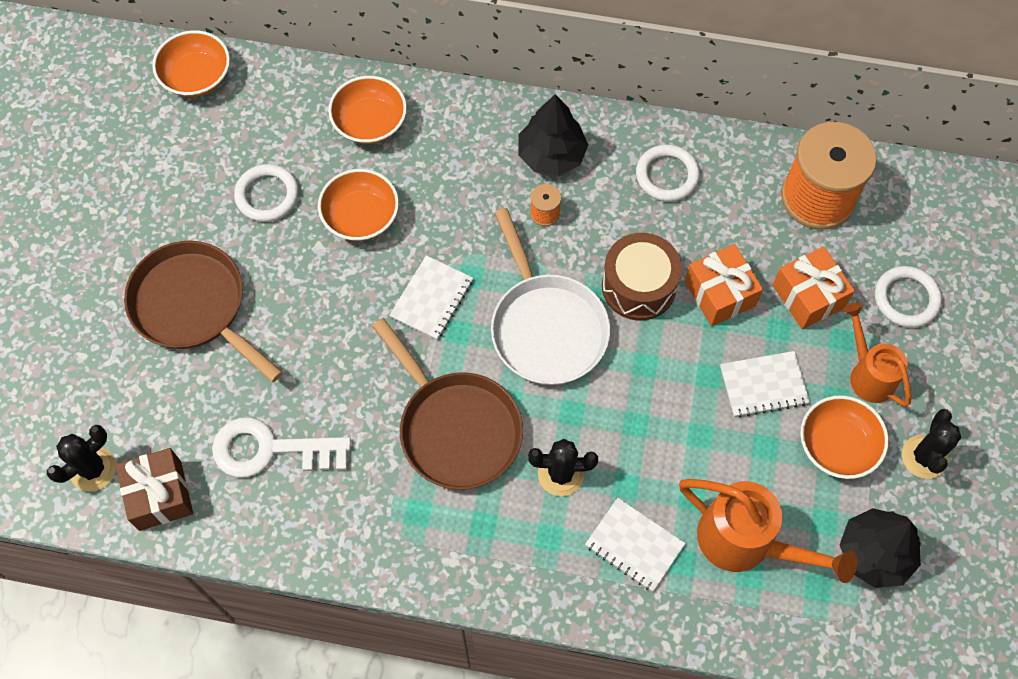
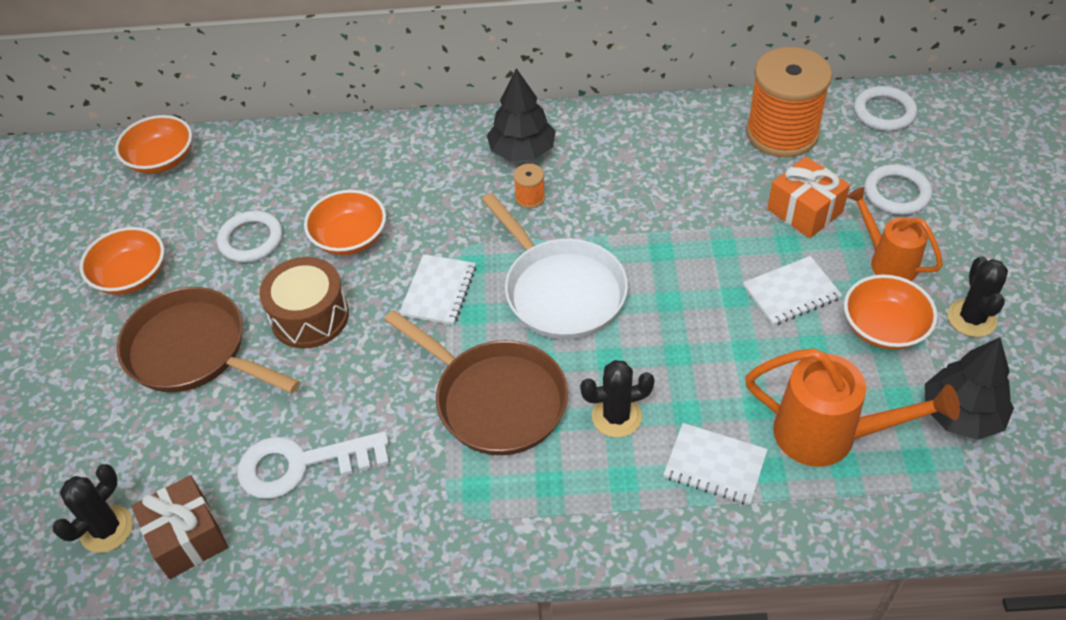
camera: 10 degrees left, 15 degrees down
(370, 123) = (340, 161): orange bowl -> orange bowl (131, 276)
(638, 286) = (640, 237): brown drum -> brown drum (310, 316)
(667, 175) = (636, 145): white ring -> white ring (884, 112)
(720, 293) = (720, 226): orange gift -> none

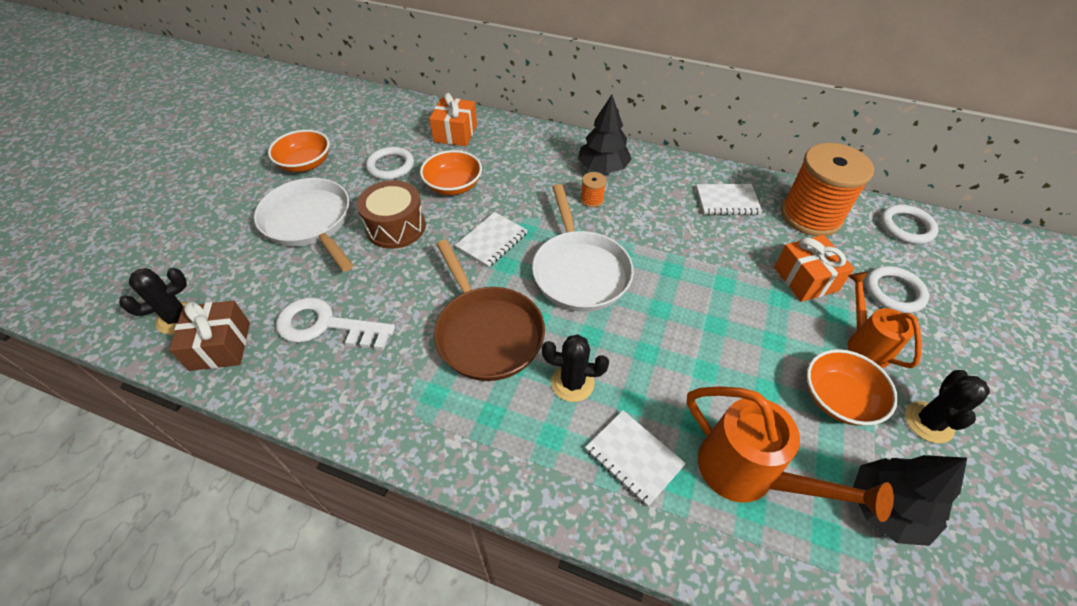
camera: 20 degrees right, 0 degrees up
(161, 160) = (369, 103): orange bowl -> none
(194, 351) = (310, 222): brown pan -> white pan
(309, 165) = (455, 133): none -> orange gift
(791, 292) = (766, 339): white notebook -> white notebook (727, 201)

